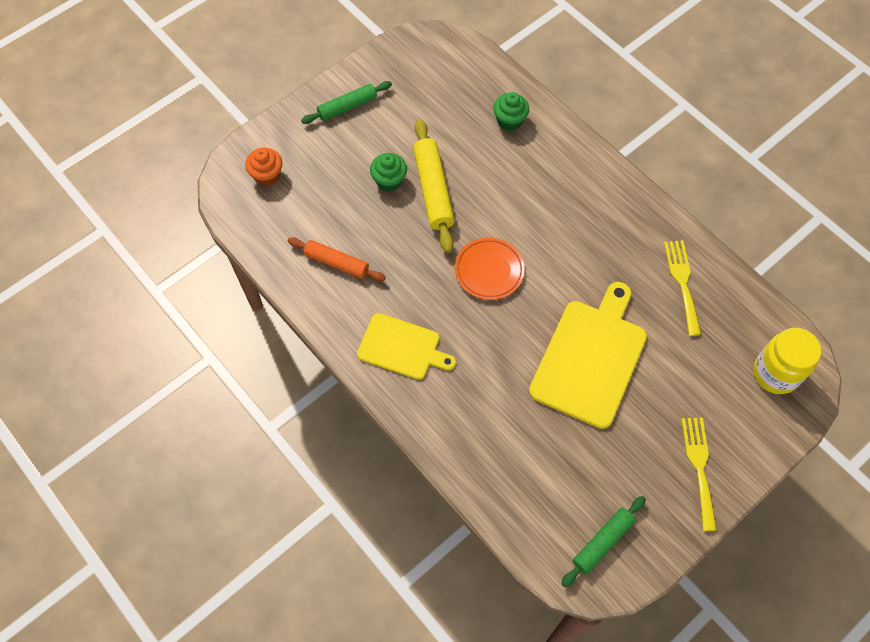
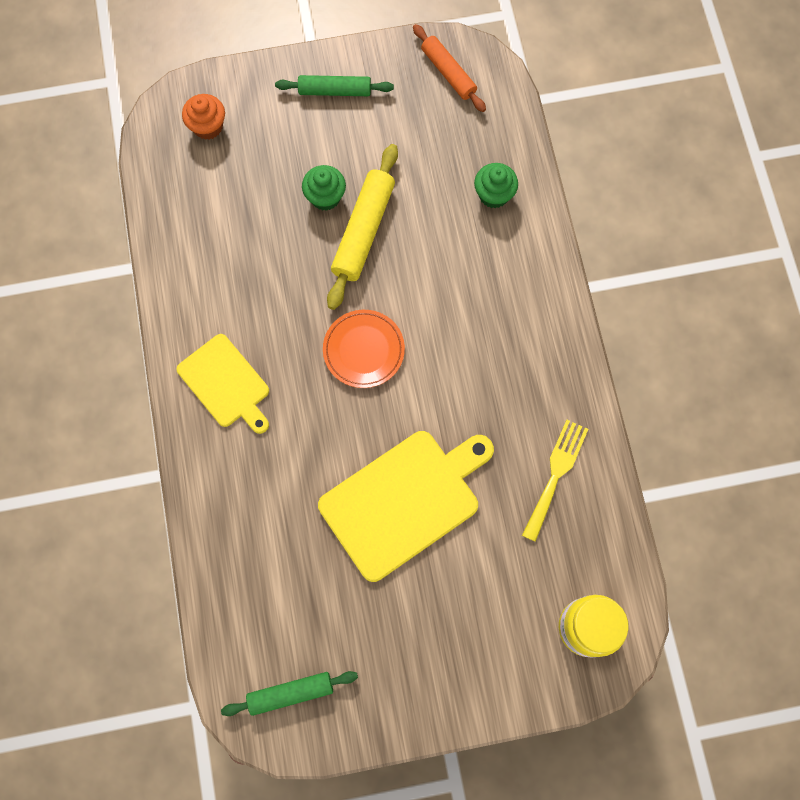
camera: 30 degrees right, 10 degrees up
(337, 263) = (218, 259): orange rolling pin -> orange rolling pin (448, 73)
(699, 467) = (437, 676): yellow fork -> none

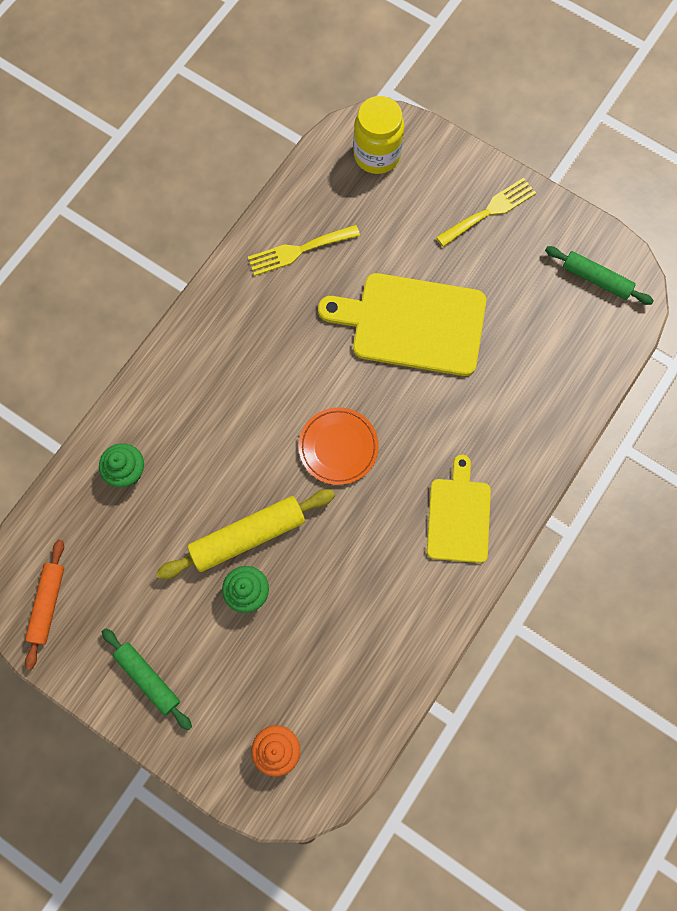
camera: 135 degrees left, 0 degrees up
(439, 669) = (490, 211): none -> yellow fork

